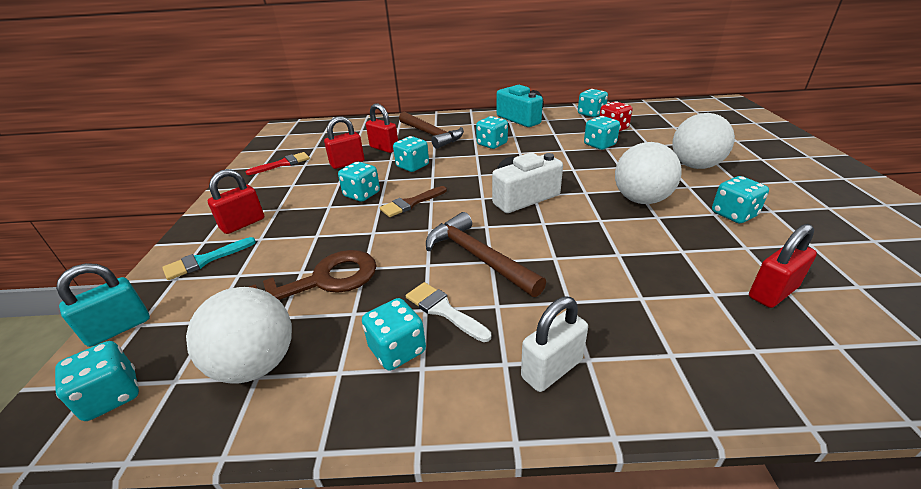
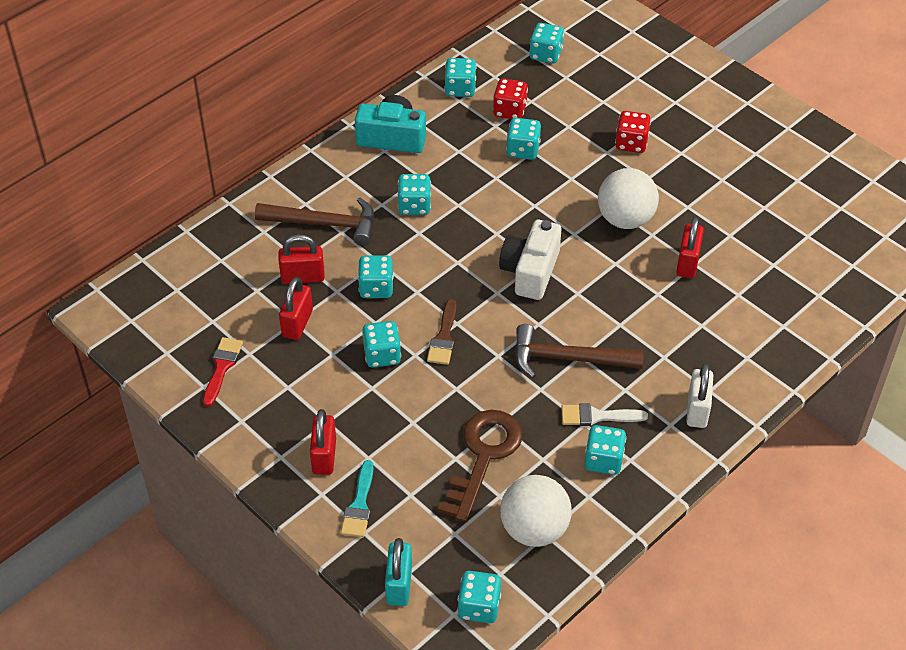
camera: 45 degrees left, 15 degrees up
(695, 166) = (631, 143): white ball -> red dice
(733, 214) = (701, 200): turquoise dice -> turquoise dice (546, 54)
(772, 292) = (768, 272): red padlock -> red padlock (687, 263)

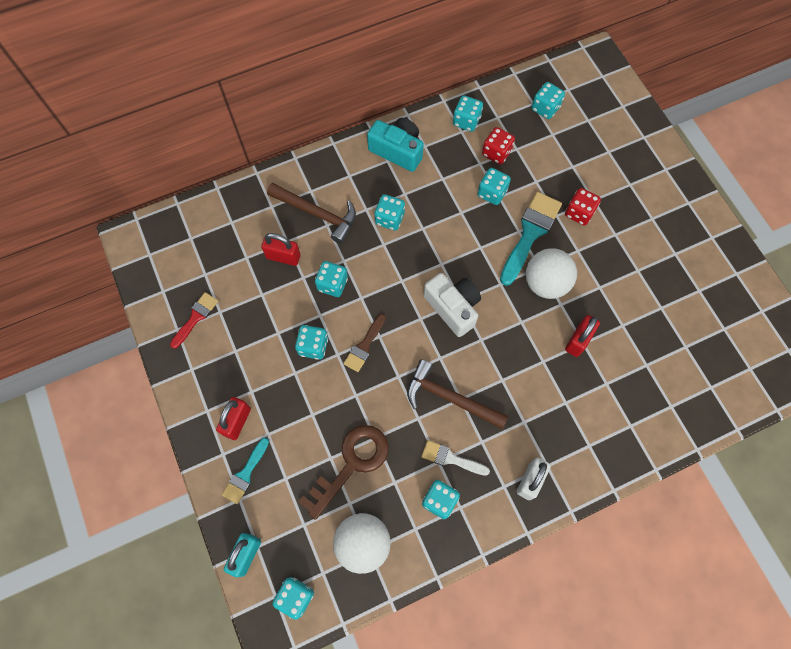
camera: 20 degrees right, 20 degrees up
(297, 323) = (263, 297): red padlock -> none
(530, 271) = (453, 307): white camera -> white camera turned 105 degrees clockwise
(585, 177) = (530, 234): none -> turquoise brush

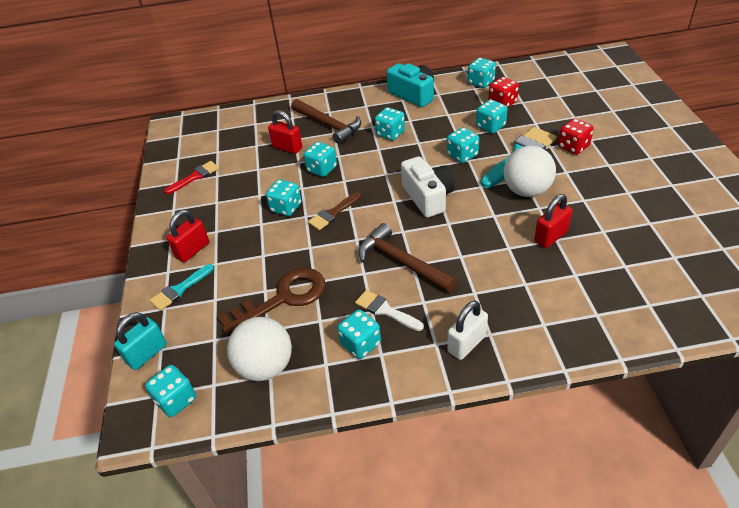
camera: 20 degrees right, 25 degrees down
(545, 108) = (556, 80): turquoise dice -> turquoise dice (462, 155)

